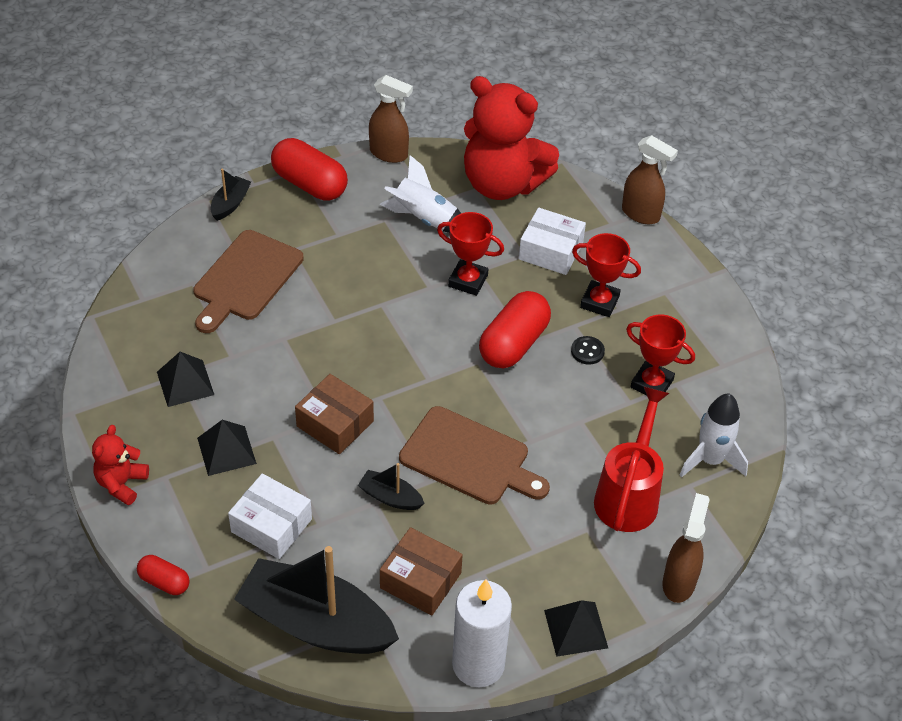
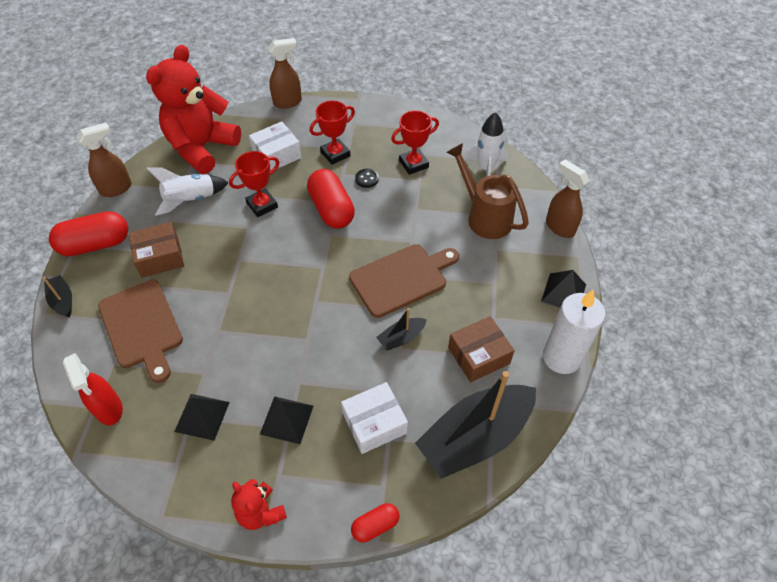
camera: 55 degrees left, 5 degrees up
(146, 311) = (109, 409): none -> red spray bottle
(335, 424) = (316, 338): brown box -> brown box (160, 257)
(502, 184) = (202, 148): red teddy bear -> red teddy bear turned 150 degrees clockwise
(628, 495) = (484, 217): red watering can -> brown watering can

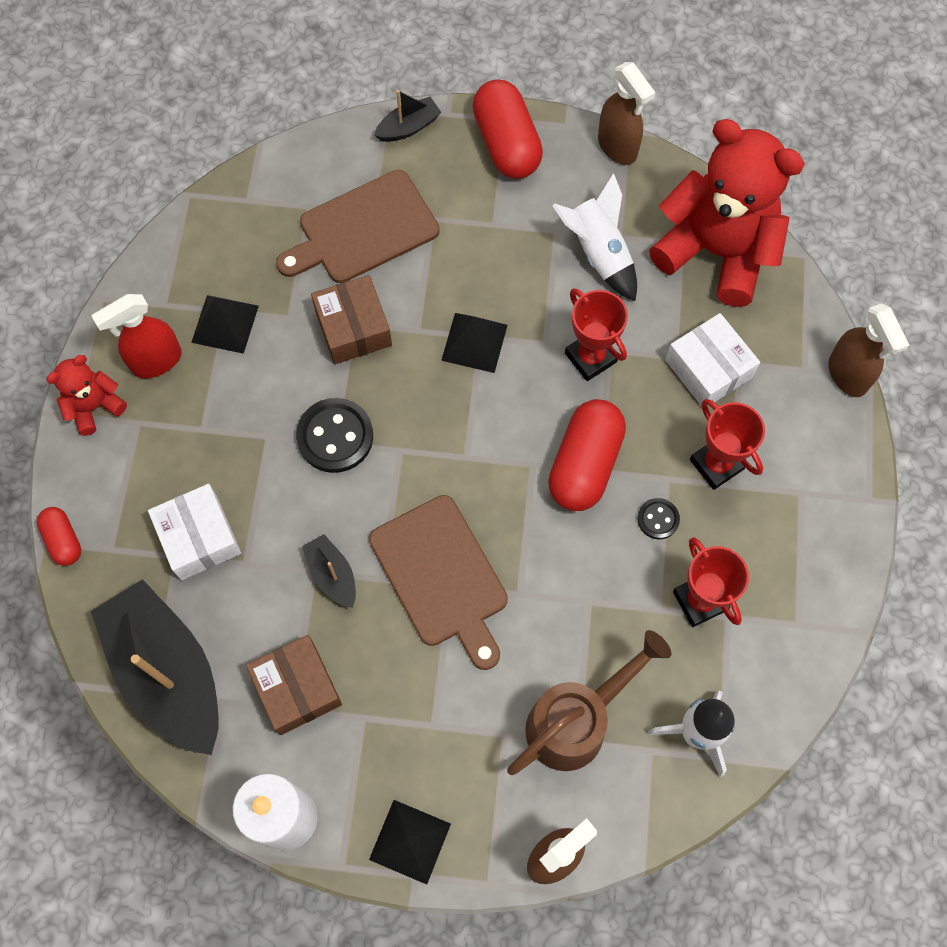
camera: 90 degrees right, 15 degrees up
(109, 409) = (243, 216): red spray bottle -> red spray bottle (156, 361)
(160, 257) = (484, 230): brown box -> brown box (353, 328)
(286, 419) = (213, 426): black pyramid -> black pyramid (474, 342)
(302, 339) = (335, 437): none -> black button
(331, 209) = (584, 464): red capsule -> red capsule turned 45 degrees counterclockwise

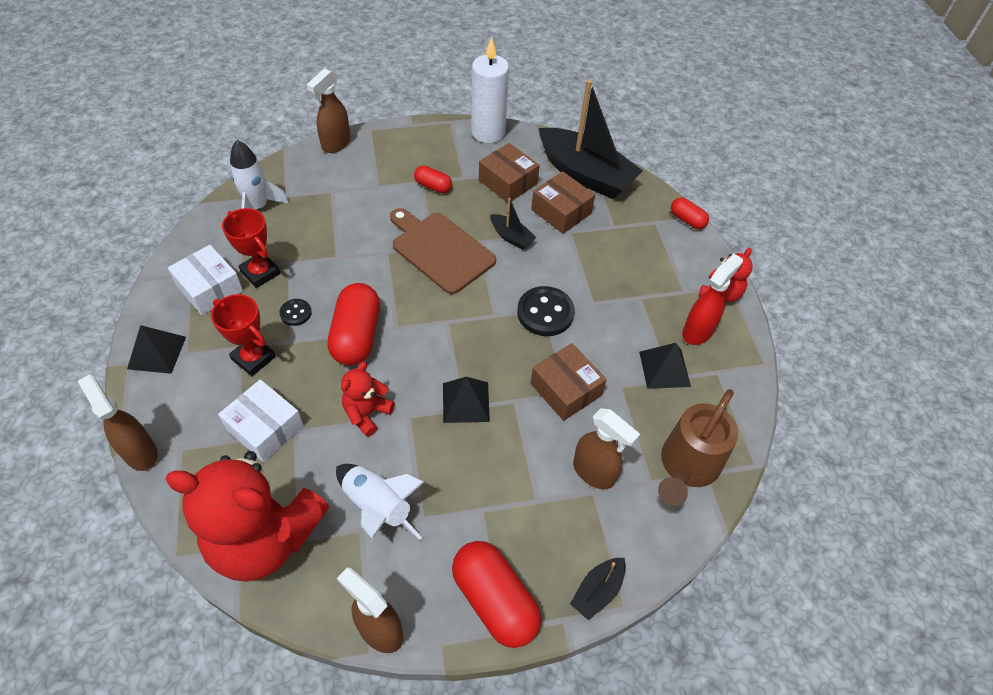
camera: 160 degrees right, 15 degrees down
(199, 538) = (605, 238): white box -> white box (210, 288)
(240, 605) = (561, 211): none -> brown box
(363, 230) = (594, 472): brown cutting board -> brown spray bottle
(410, 841) = (418, 136): black pyramid -> black pyramid (157, 352)
(417, 710) = (433, 186): none -> red capsule
(576, 721) = (334, 199): brown watering can -> brown watering can (686, 467)
(591, 357) = (367, 413): red trophy -> red teddy bear

